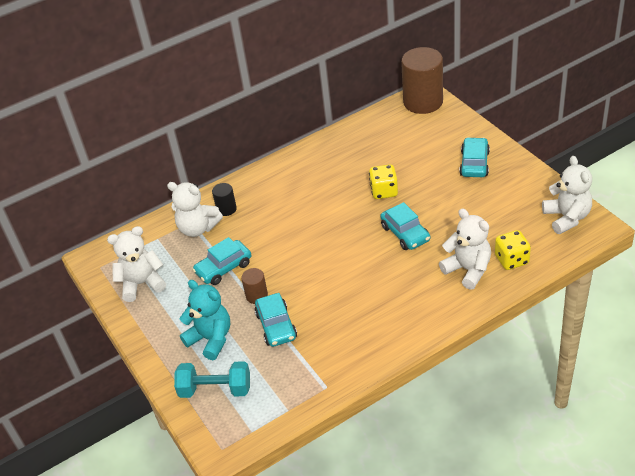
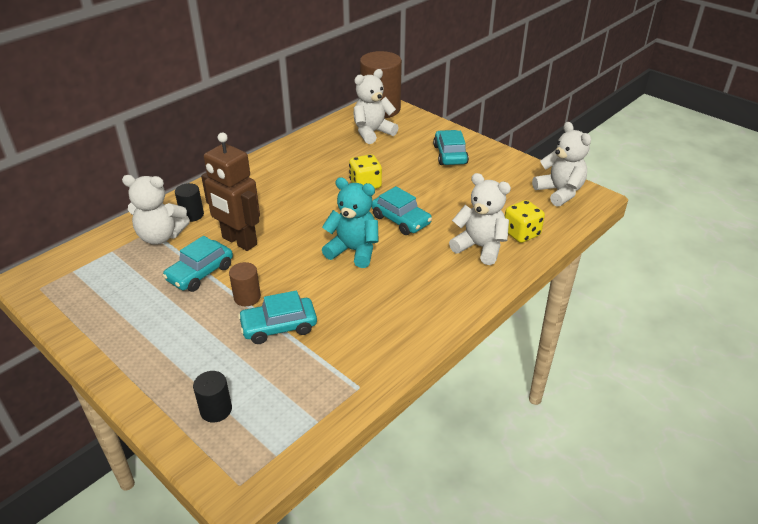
camera: 20 degrees left, 5 degrees down
(142, 284) = (98, 300): white teddy bear -> white teddy bear (372, 133)
(211, 339) = (199, 351): turquoise teddy bear -> turquoise teddy bear (353, 251)
(215, 389) = (216, 410): turquoise dumbbell -> black cylinder
(260, 240) = (239, 241): none -> brown robot
(276, 326) = (279, 327): turquoise car -> turquoise car turned 105 degrees clockwise

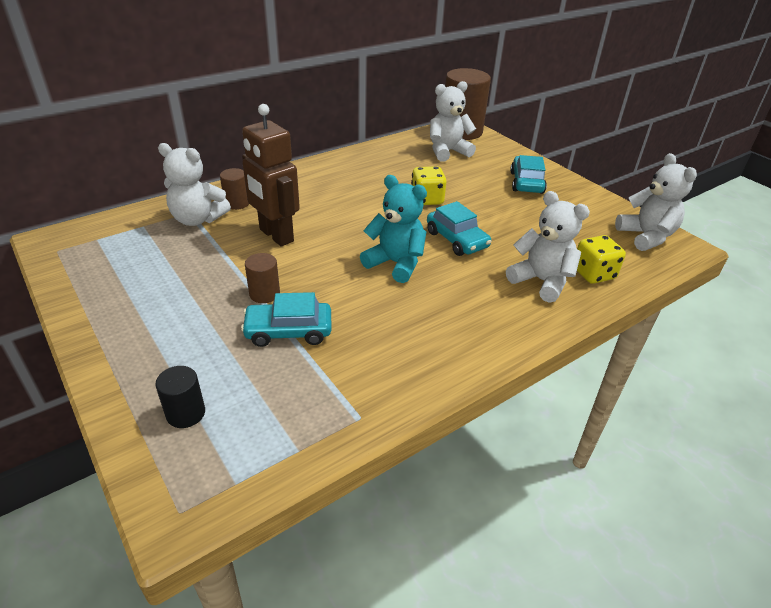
camera: 10 degrees right, 0 degrees up
(192, 215) = (237, 203): black cylinder -> brown cylinder
(200, 273) = (224, 261): turquoise car -> none

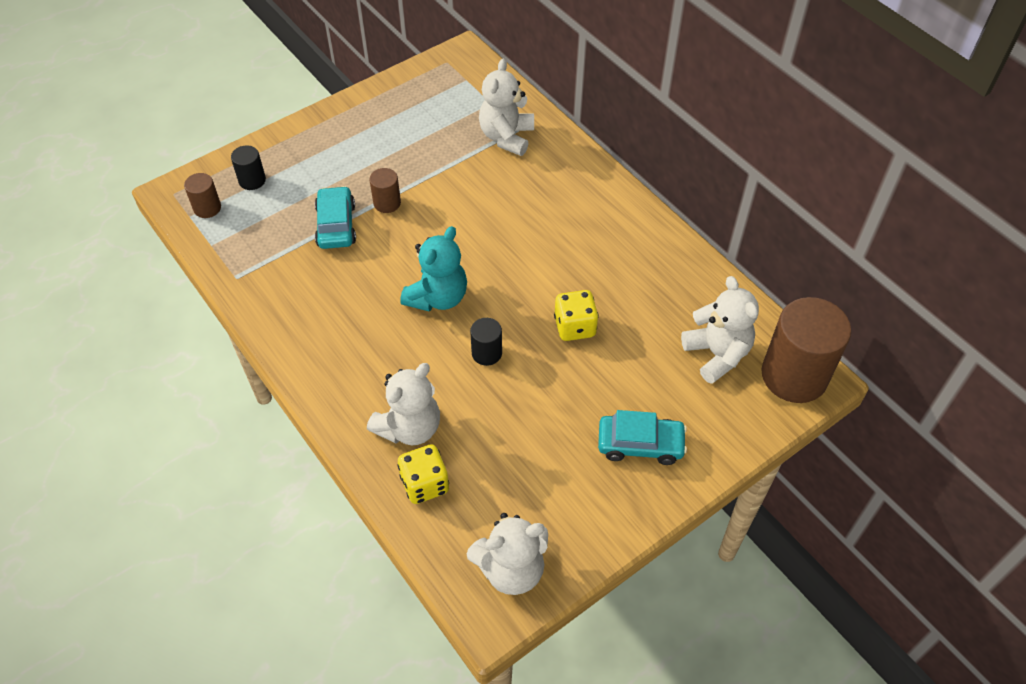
camera: 90 degrees right, 15 degrees up
(237, 203) = (541, 160): brown cylinder -> brown cylinder (207, 208)
(276, 235) = (482, 198): brown robot -> none
(457, 240) = (486, 353): turquoise car -> black cylinder

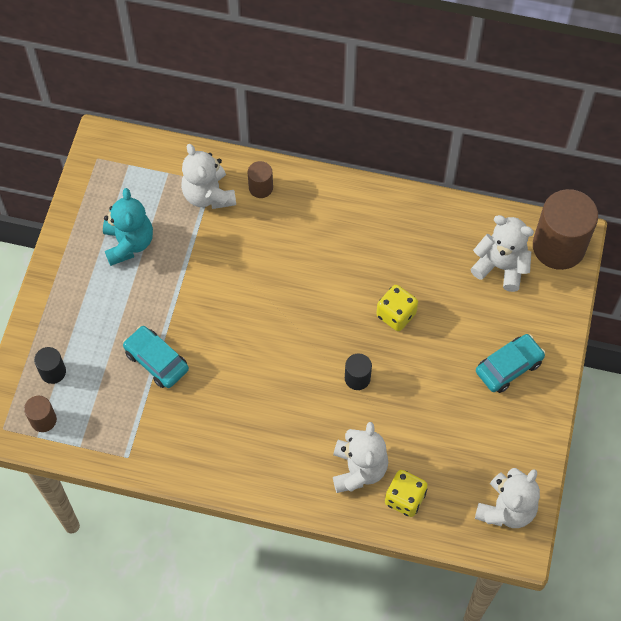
camera: 40 degrees left, 10 degrees up
(387, 203) = (175, 315): brown cylinder -> brown cylinder (261, 188)
(438, 297) = (285, 362): turquoise teddy bear -> turquoise teddy bear (129, 243)

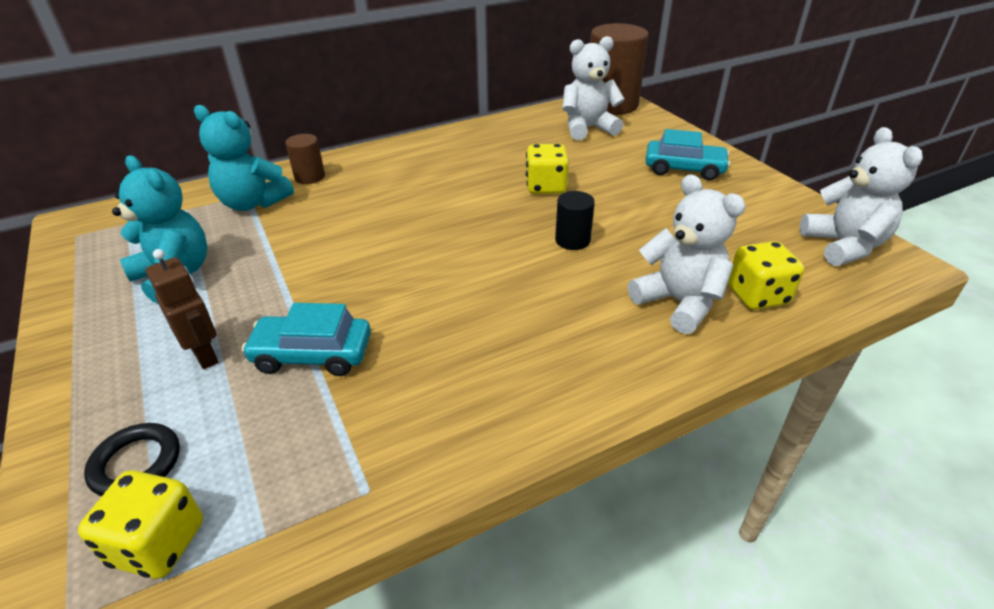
camera: 40 degrees left, 25 degrees down
(43, 420) = (158, 543): brown cylinder -> yellow dice
(53, 372) = (136, 464): black cylinder -> black ring
(111, 323) = (205, 355): none -> brown robot
(208, 195) = (253, 203): white teddy bear -> turquoise teddy bear
(508, 367) = (684, 169): turquoise car -> turquoise car turned 90 degrees clockwise

